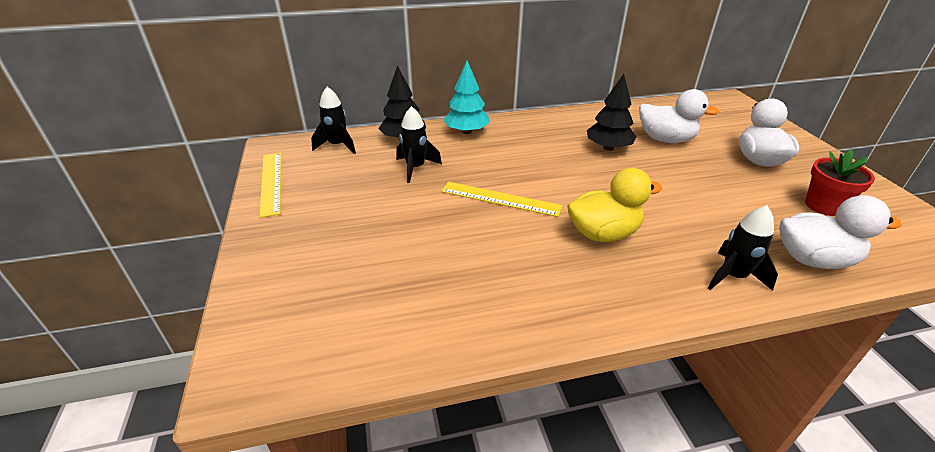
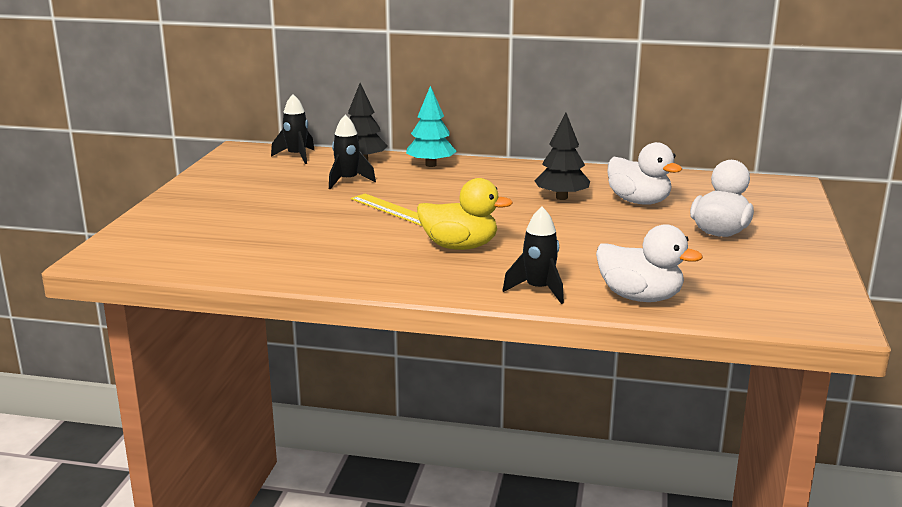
camera: 25 degrees right, 15 degrees down
(271, 182) = (215, 170): yellow ruler -> none
(823, 206) = (727, 272): red flower pot -> none

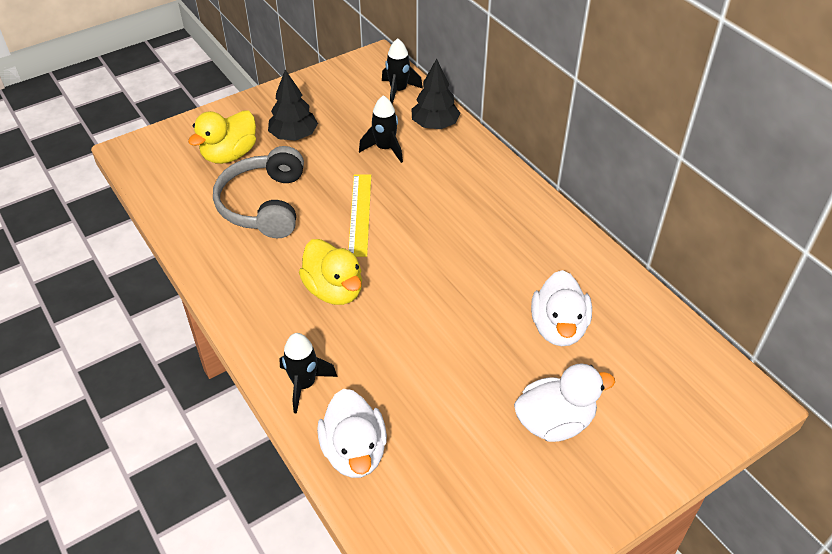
camera: 45 degrees right, 25 degrees up
(213, 226) = (229, 155): none -> yellow duck
(306, 235) = (264, 204): none -> grey headphones
(431, 165) = (475, 162): turquoise tree -> none
(561, 198) = (504, 277): black tree -> black tree (294, 136)

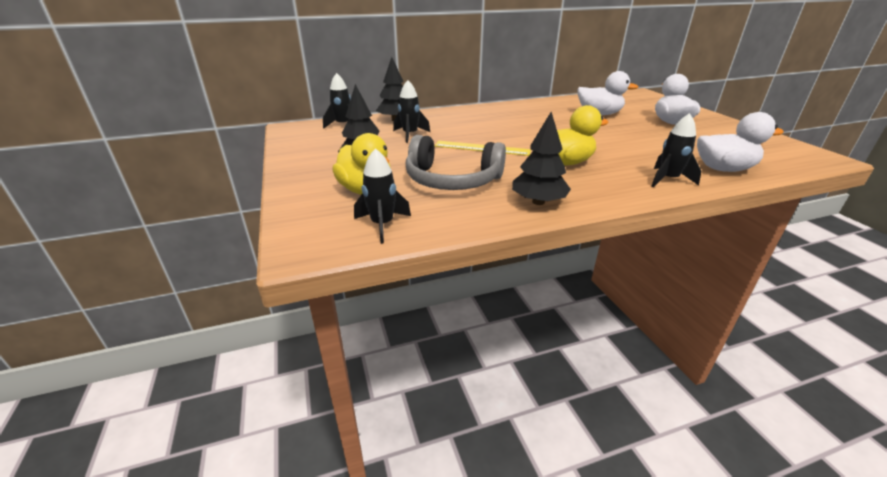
camera: 75 degrees left, 15 degrees down
(168, 180) = (382, 225): none -> black rocket
(225, 271) = (538, 202): none -> black tree

